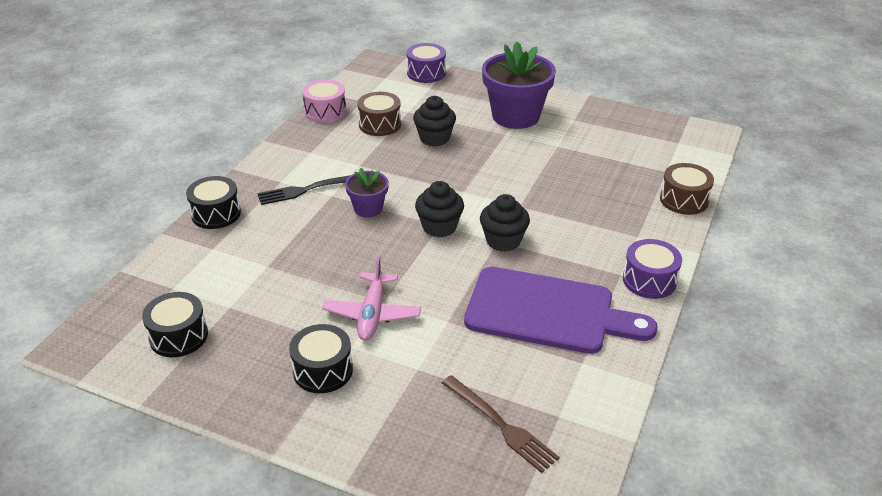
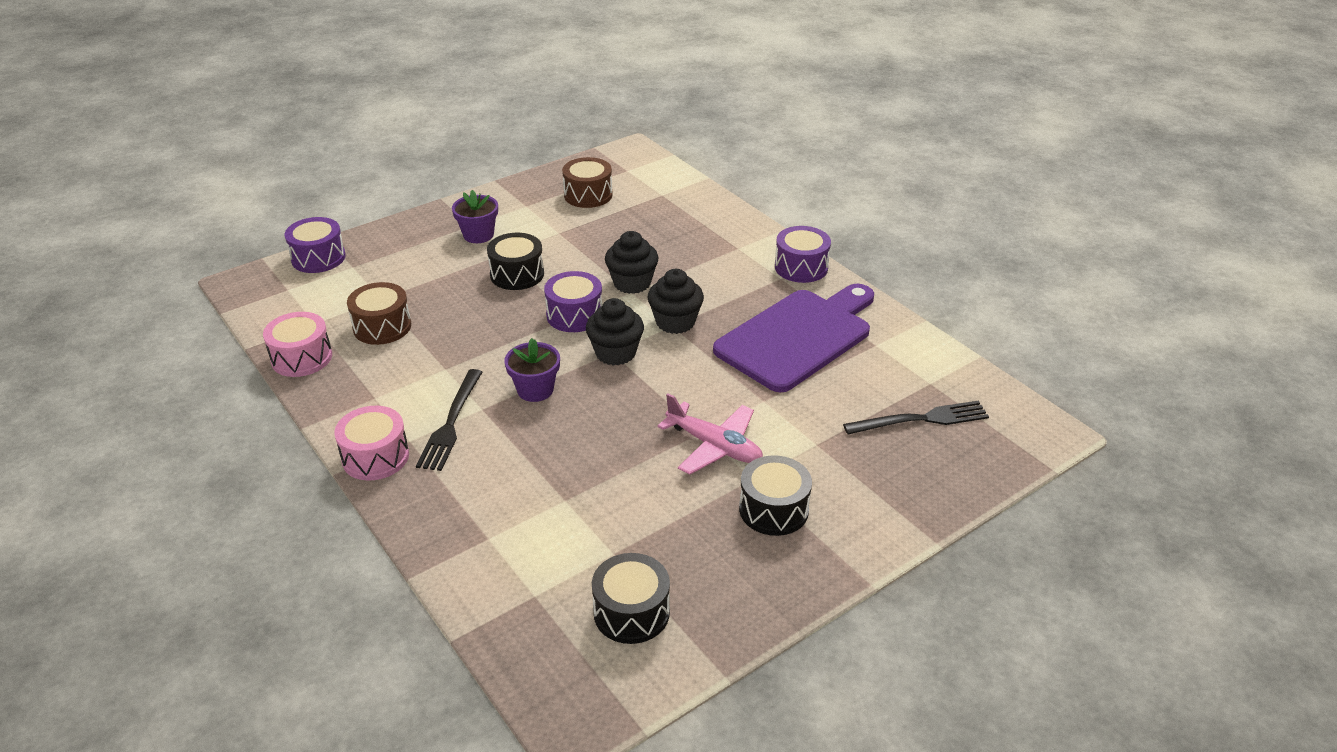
camera: 60 degrees left, 0 degrees up
(216, 214) = (419, 515): black drum -> black drum (517, 274)
(256, 176) = (375, 457): none -> pink drum
(434, 138) = (456, 299): black cupcake -> black cupcake (632, 283)
(465, 192) = (574, 315): none -> purple drum
(500, 425) = (921, 419): brown fork -> black fork
(515, 116) = (478, 235): purple flower pot -> purple flower pot, size x0.52
(684, 200) = (711, 204): brown drum -> brown drum (588, 195)

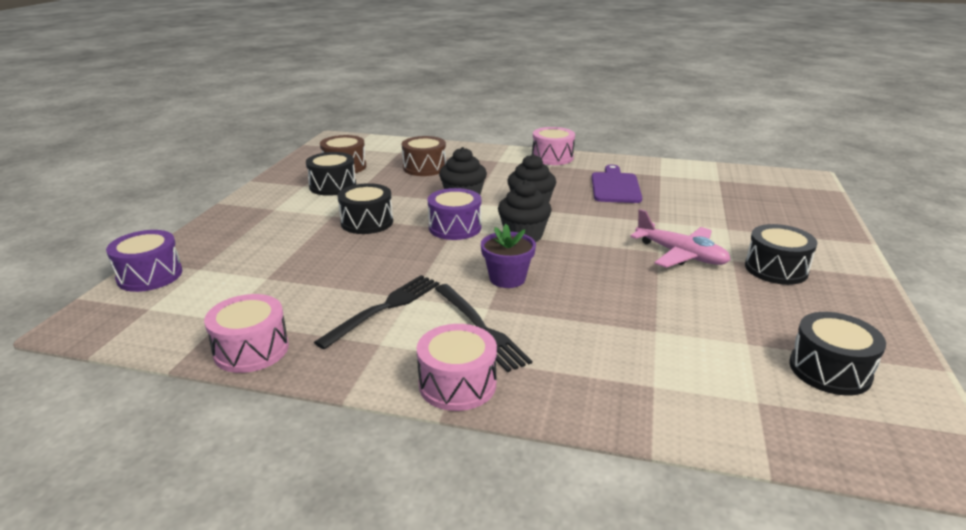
camera: 40 degrees left, 10 degrees down
(382, 327) = (301, 295): brown drum -> brown drum (424, 168)
(478, 235) = (292, 212): purple flower pot -> none
(546, 217) = (333, 186): none -> black drum
(714, 446) = (680, 255): pink plane -> pink plane turned 45 degrees clockwise
(798, 337) = (615, 186): purple cutting board -> purple cutting board, size x0.59
(801, 267) = (552, 157): purple drum -> pink drum
(921, 419) = (749, 196): black fork -> black fork (384, 308)

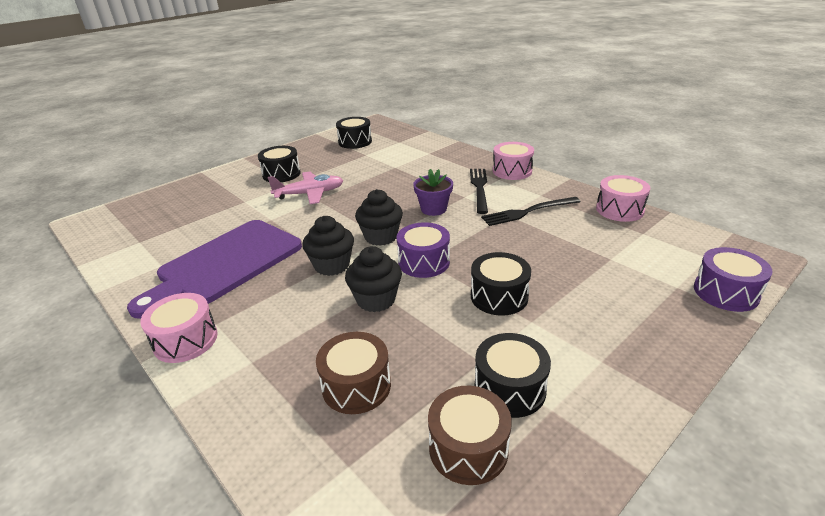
camera: 145 degrees left, 5 degrees up
(615, 186) = (225, 264): purple cutting board -> purple cutting board, size x1.69
(680, 255) = (310, 194): pink plane -> pink plane turned 90 degrees clockwise

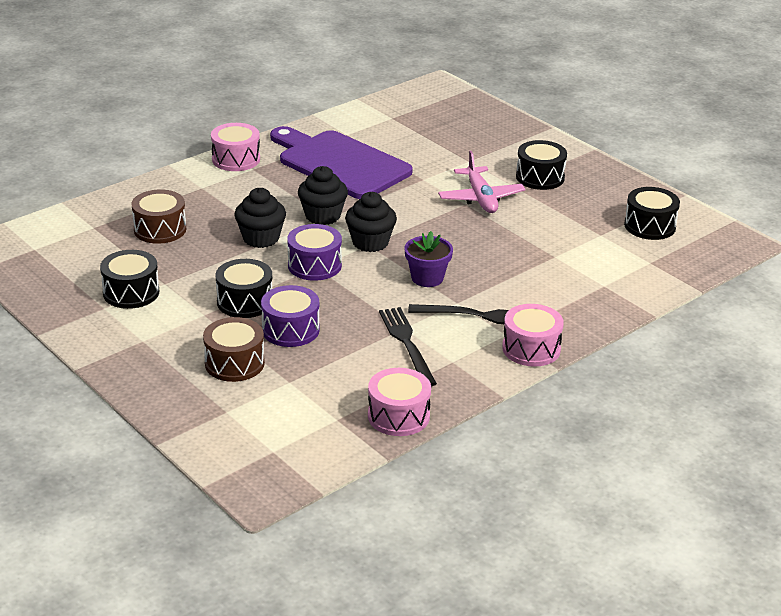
camera: 90 degrees right, 0 degrees up
(468, 448) = (87, 270): brown drum -> brown drum (234, 363)
(725, 292) = (207, 440): purple drum -> purple drum (290, 330)

